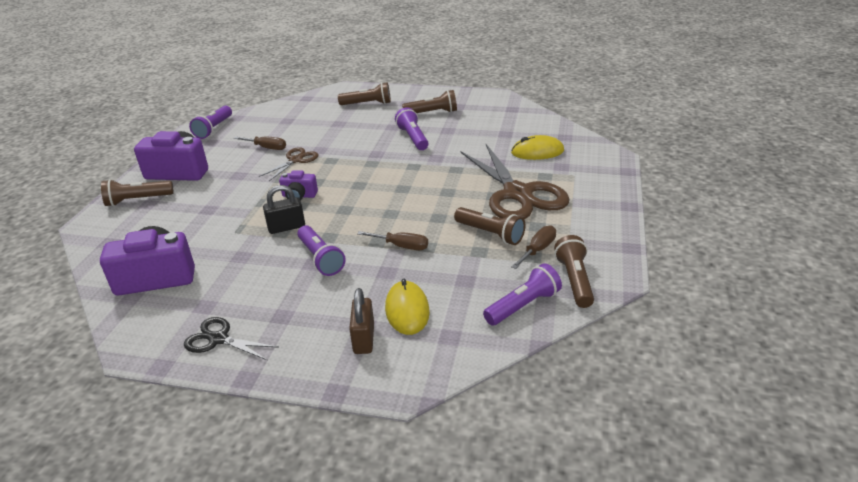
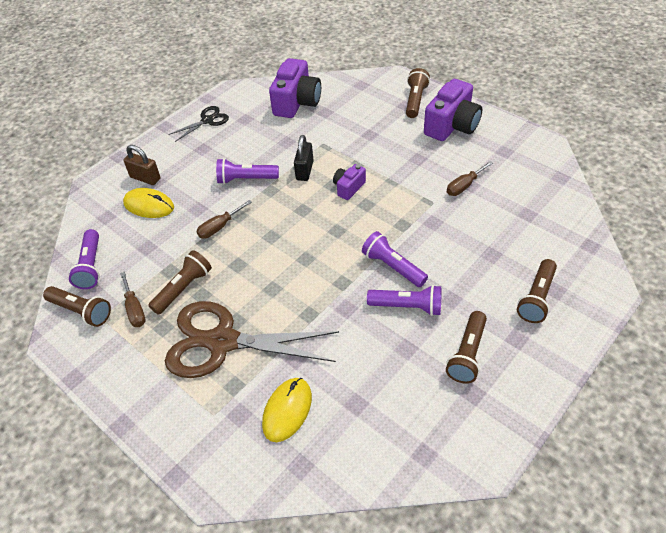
camera: 120 degrees right, 15 degrees up
(214, 129) = (537, 157): purple flashlight -> purple flashlight (393, 267)
(296, 160) = (421, 200): brown scissors -> none
(490, 234) = (183, 289): brown flashlight -> brown flashlight turned 150 degrees clockwise

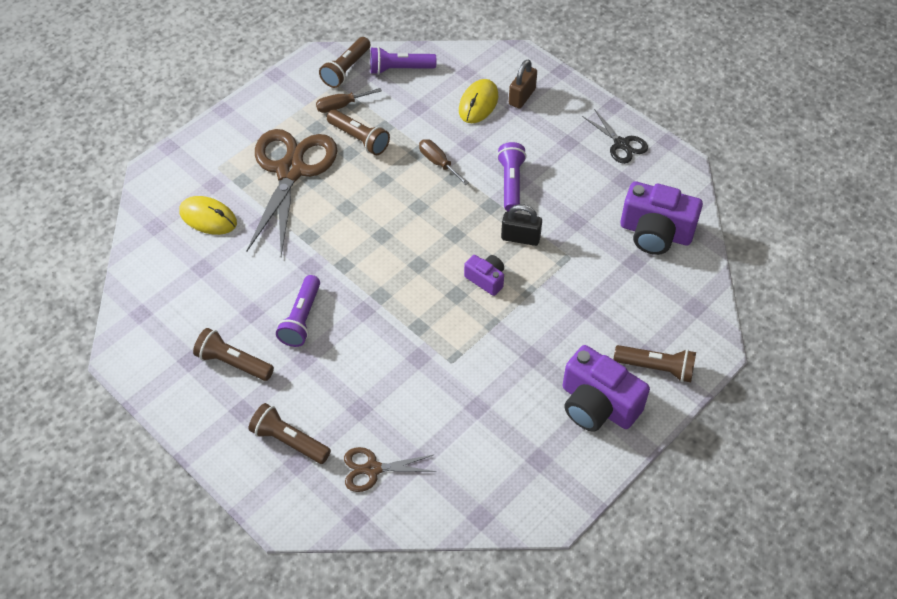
camera: 90 degrees right, 5 degrees up
(393, 267) = (357, 311): purple flashlight -> none
(464, 186) = (476, 400): brown screwdriver -> none
(544, 240) = (372, 469): none -> brown scissors

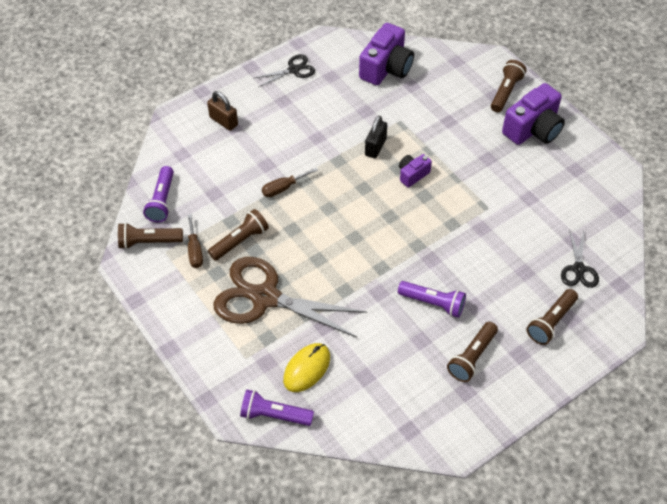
camera: 80 degrees left, 0 degrees up
(346, 69) = (148, 242): brown flashlight -> brown flashlight turned 135 degrees clockwise
(372, 469) = (579, 269): brown scissors -> black scissors
(478, 103) = (222, 151): yellow mouse -> none
(511, 183) = (318, 144): purple flashlight -> purple flashlight (274, 415)

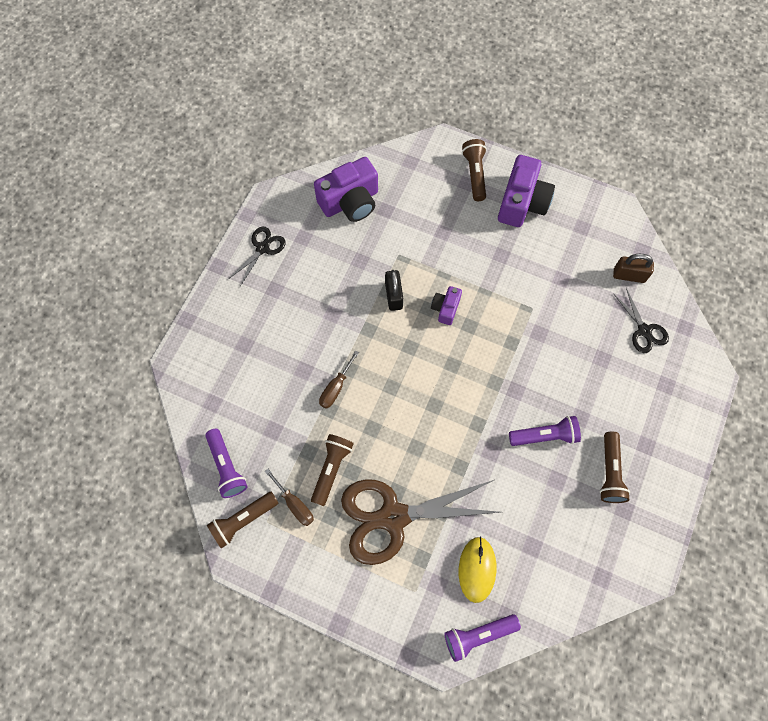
camera: 30 degrees left, 15 degrees up
(223, 121) = (230, 343): brown padlock -> brown padlock (629, 275)
(386, 68) = (350, 202): purple camera -> purple camera turned 60 degrees clockwise
(551, 322) = (652, 398): brown flashlight -> none

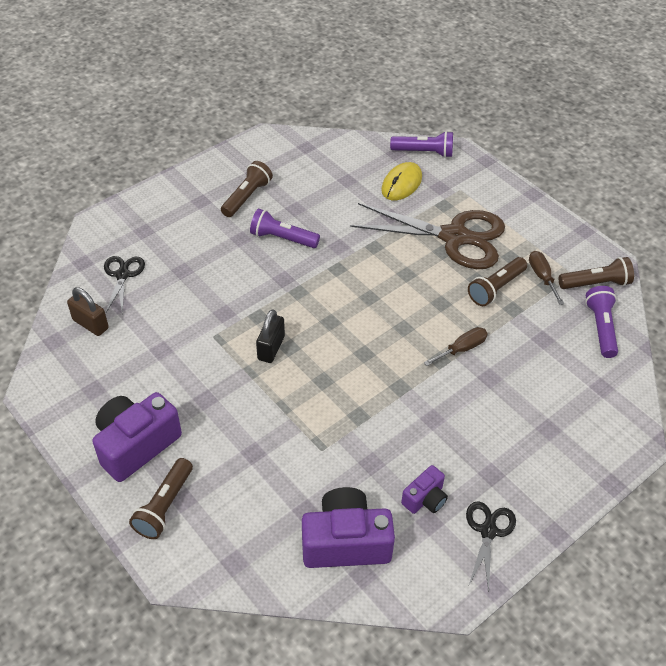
camera: 155 degrees left, 20 degrees down
(262, 248) = (488, 531): black scissors -> black scissors turned 135 degrees clockwise
(393, 296) = (353, 408): black padlock -> black padlock (271, 348)
(445, 308) = (304, 373): purple camera -> purple camera (425, 499)

